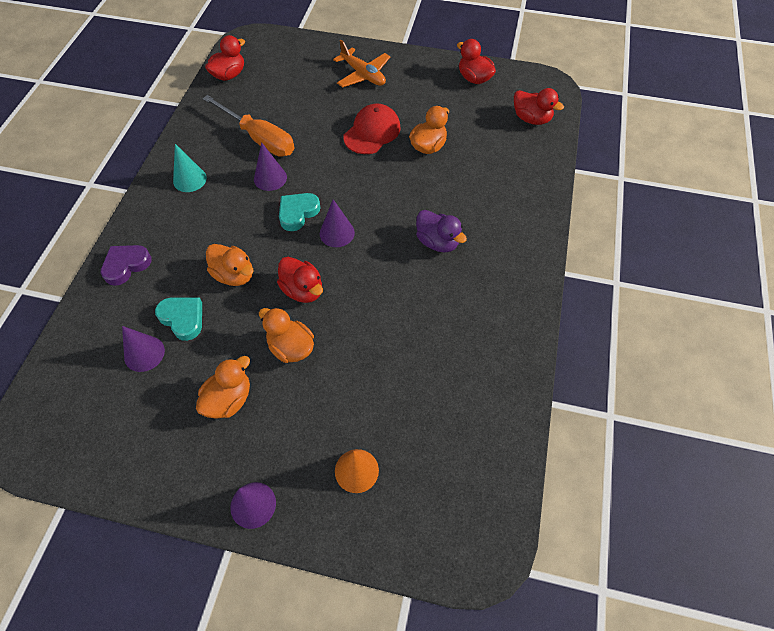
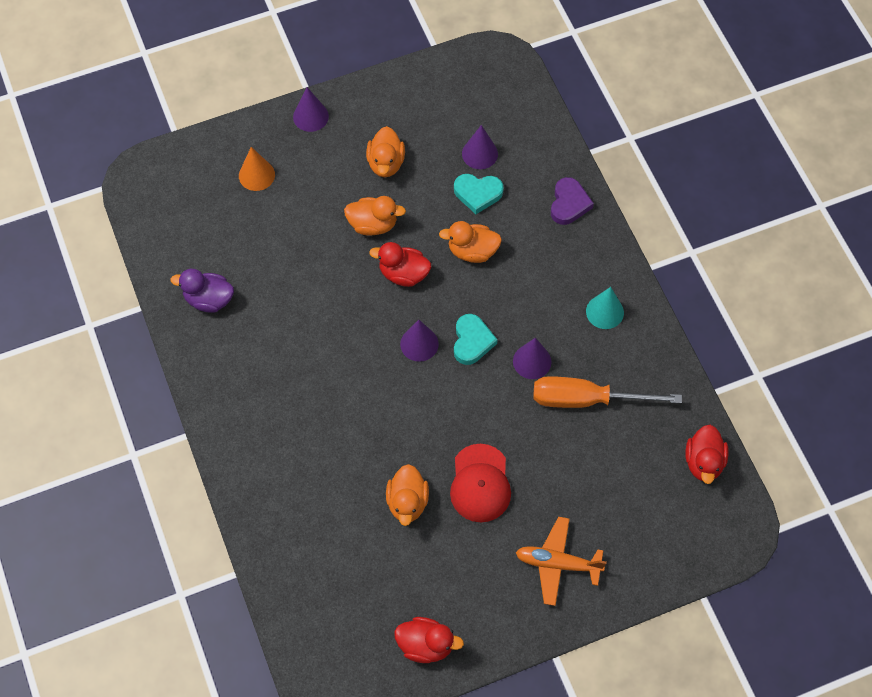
camera: 145 degrees right, 5 degrees up
(437, 242) = (320, 392): purple duck -> purple duck (208, 299)
(531, 119) = (320, 619): red duck -> none

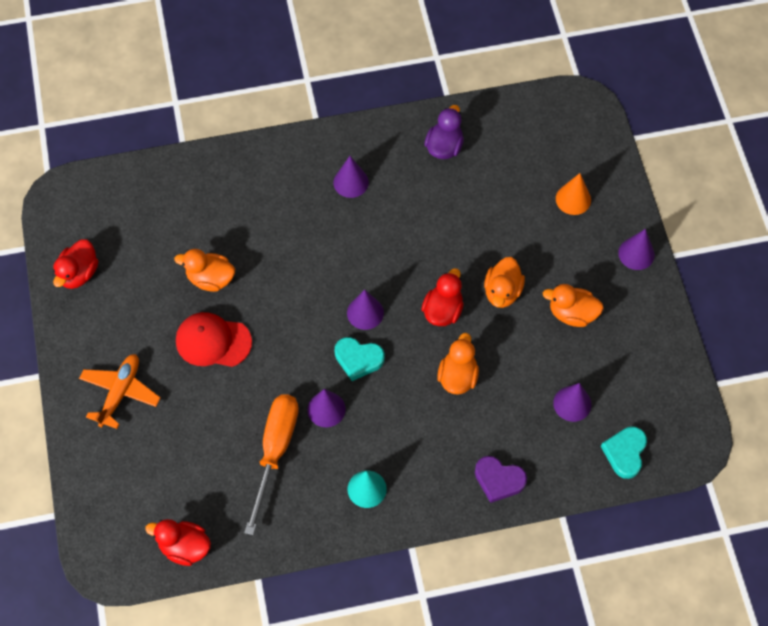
camera: 100 degrees right, 0 degrees up
(265, 383) = (351, 182): none -> purple cone
(478, 194) = (524, 393): turquoise heart -> turquoise heart (625, 453)

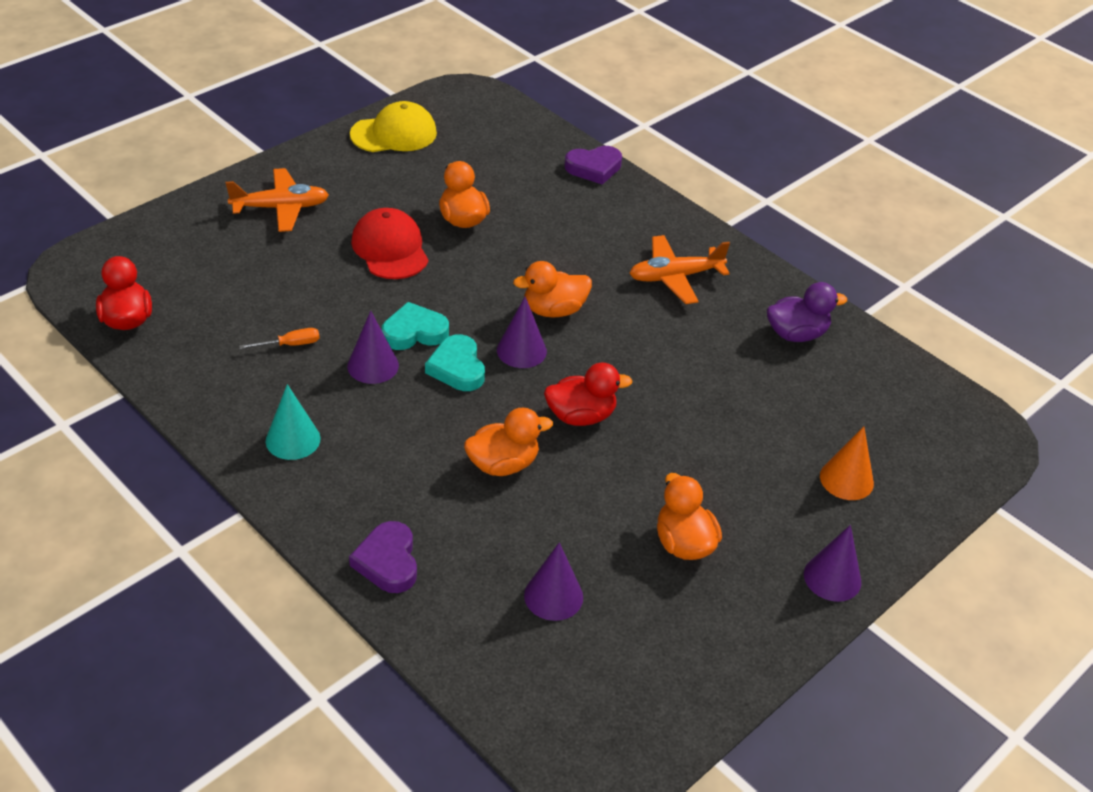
camera: 55 degrees right, 20 degrees down
(79, 273) = (394, 134): red duck -> yellow cap
(206, 164) = (594, 168): none -> purple heart
(275, 451) = (290, 344): orange screwdriver -> orange screwdriver, size x0.41
(351, 182) = (675, 277): purple cone -> orange plane
(502, 292) = (654, 461): orange duck -> orange duck (553, 310)
(625, 453) = (523, 687): turquoise heart -> turquoise heart (414, 332)

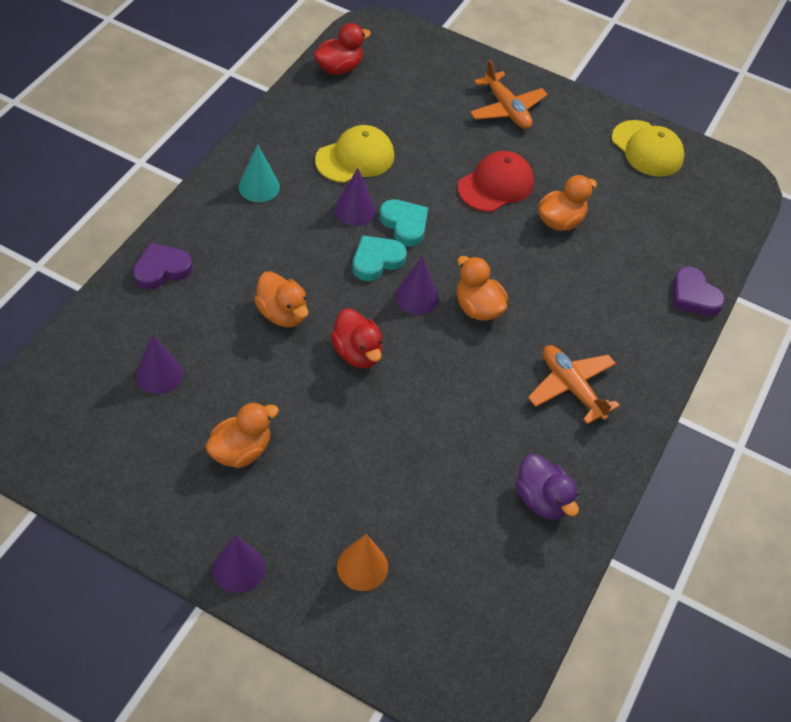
camera: 70 degrees right, 10 degrees up
(290, 344) = (355, 158): orange screwdriver -> yellow cap

